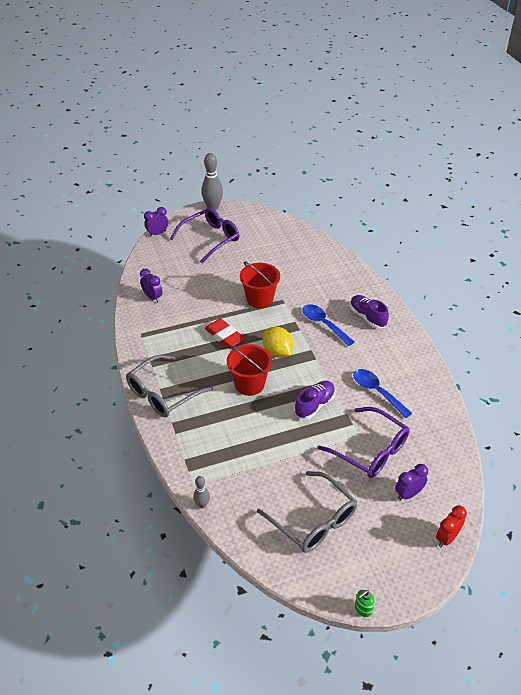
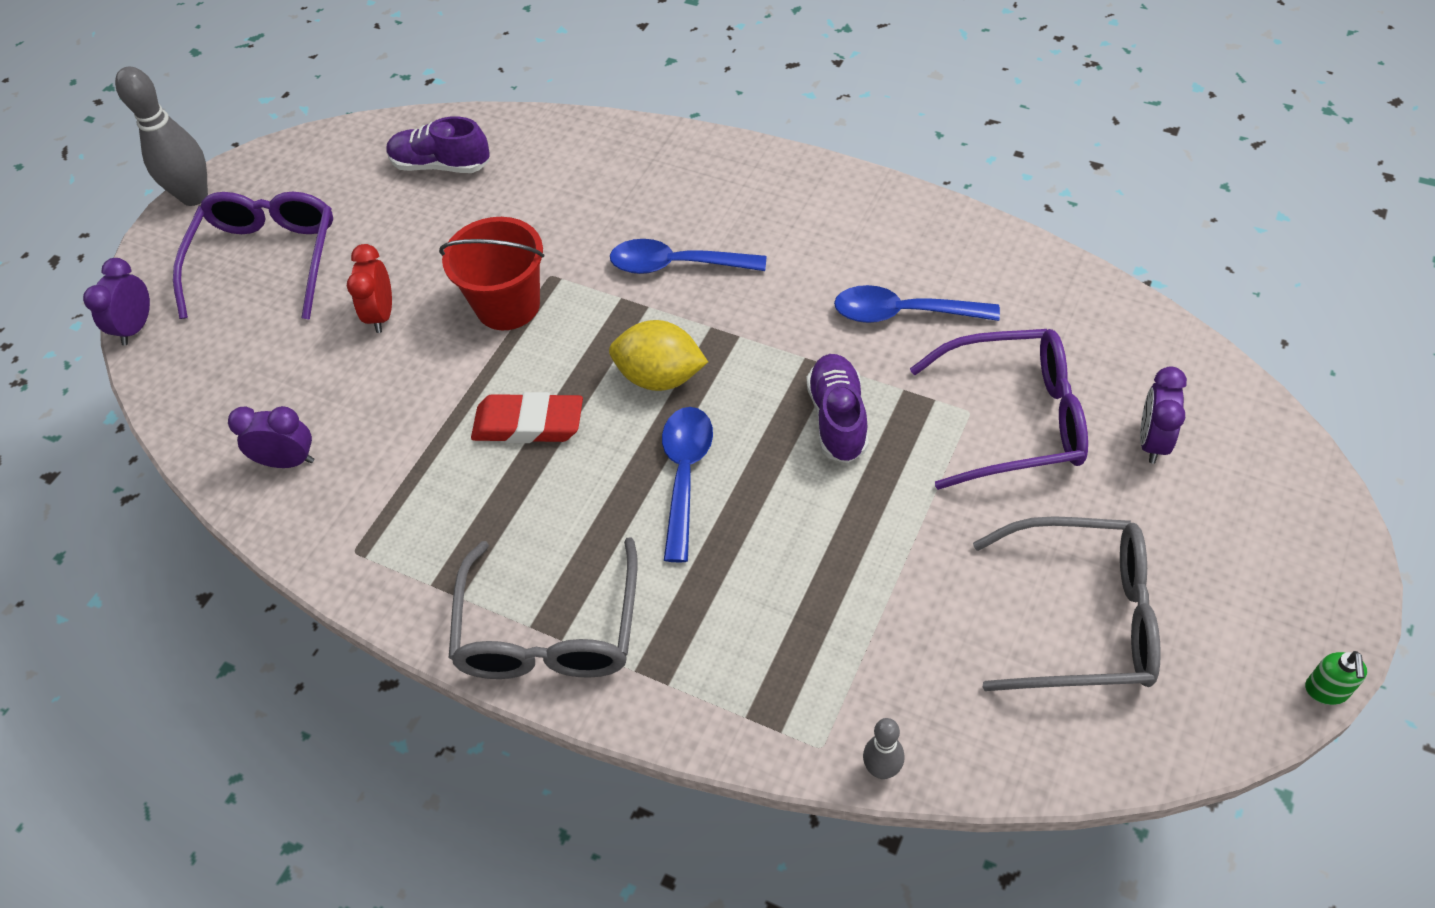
camera: 40 degrees left, 10 degrees up
(249, 384) = (685, 475): red bucket -> blue spoon
(367, 317) = (732, 198): purple shoe -> purple shoe (441, 165)
(447, 538) = (1283, 461): red clock -> red clock (381, 315)

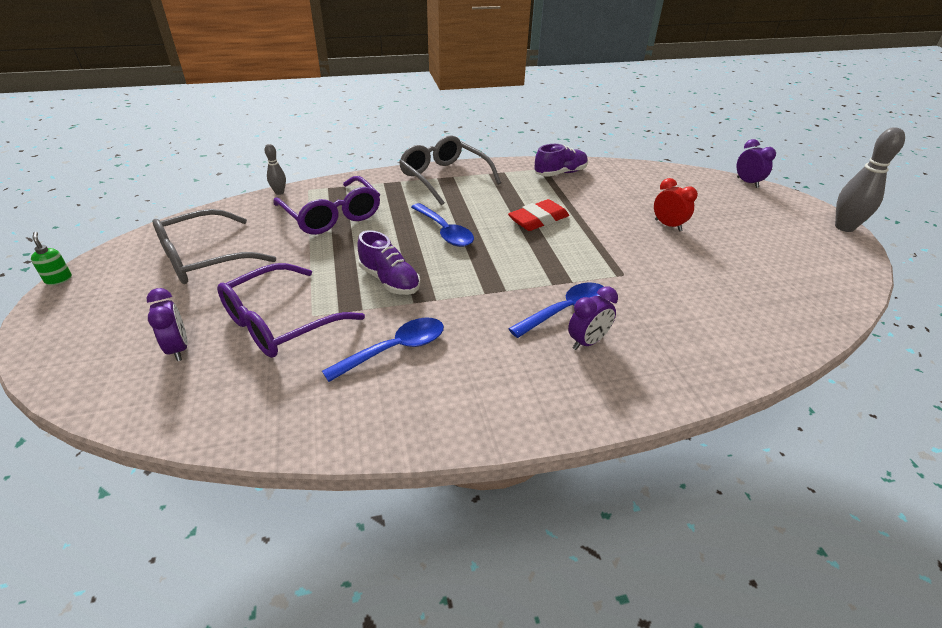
camera: 135 degrees right, 15 degrees down
(267, 260) = (756, 221): purple glasses -> purple glasses (332, 216)
(288, 461) = (610, 176): purple clock -> purple clock (587, 342)
(441, 165) = (780, 297): purple shoe -> purple shoe (560, 173)
(508, 305) = (621, 253): red bucket -> none
(660, 377) = (503, 258): yellow lemon -> none

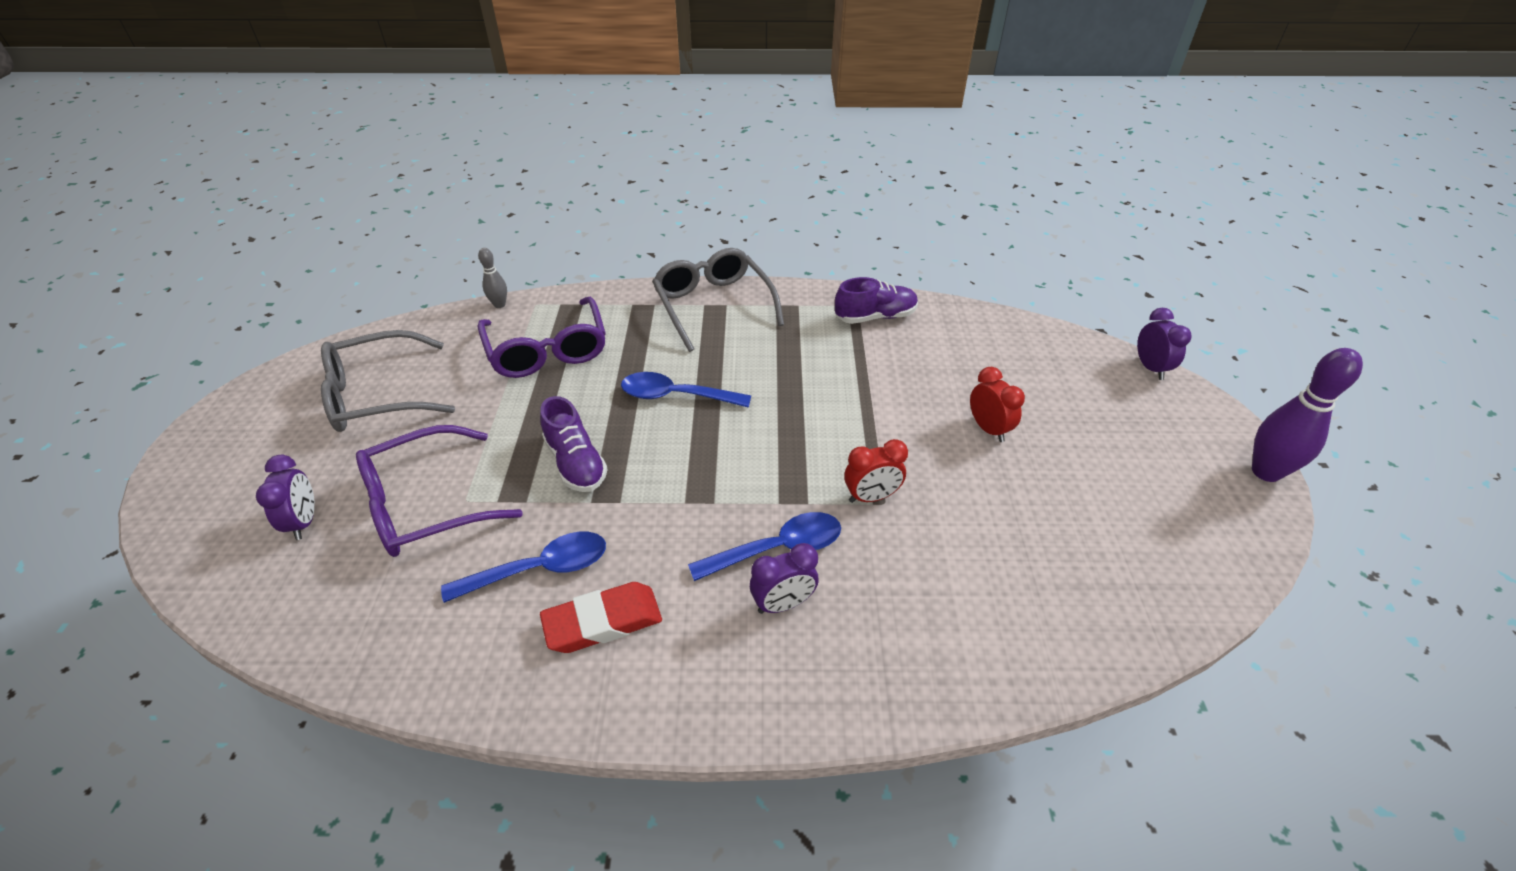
camera: 15 degrees right, 5 degrees up
(59, 279) = (217, 402): green soap dispenser -> none
(444, 232) = (676, 396): blue spoon -> blue spoon turned 120 degrees clockwise
(538, 220) = (808, 393): red eraser -> red eraser (603, 622)
(613, 272) = (871, 497): none -> red clock
(844, 227) = (1266, 472): grey bowling pin -> purple bowling pin

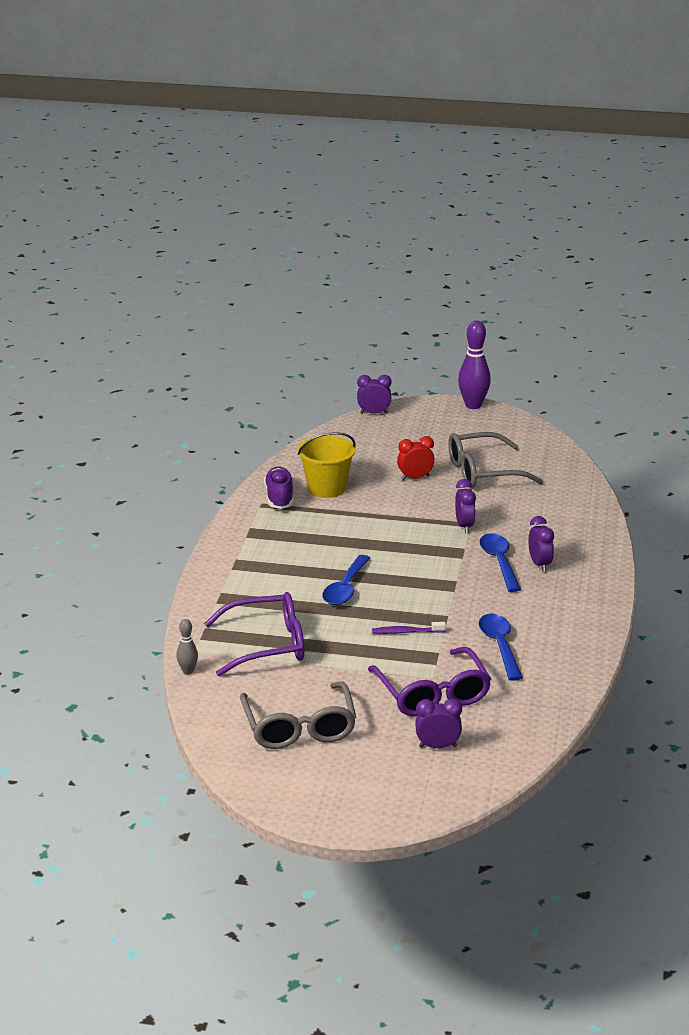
camera: 80 degrees left, 15 degrees down
(576, 463) = (406, 632): purple shoe -> purple toothbrush
(603, 622) = (543, 623): red eraser -> none
(713, 305) = (235, 564): grey glasses -> grey glasses (483, 472)
(871, 497) = (464, 526): red clock -> purple clock
(917, 350) = (326, 488): none -> yellow bucket

